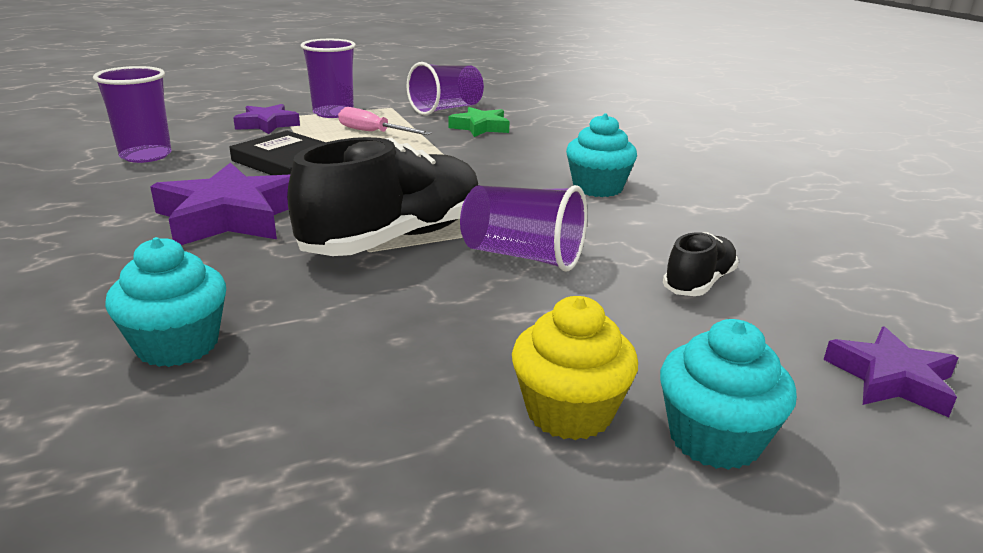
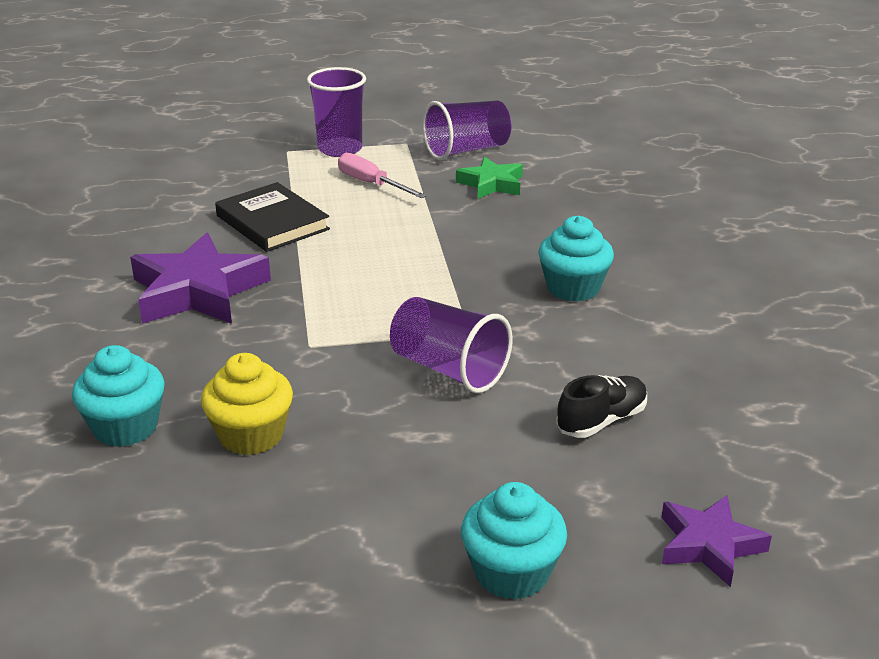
camera: 15 degrees right, 5 degrees up
(146, 155) = (138, 201): purple cup -> none
(267, 124) = (265, 163): purple star -> none
(395, 238) = (338, 334): black shoe -> none
(569, 412) = (407, 532): yellow cupcake -> yellow cupcake (251, 435)

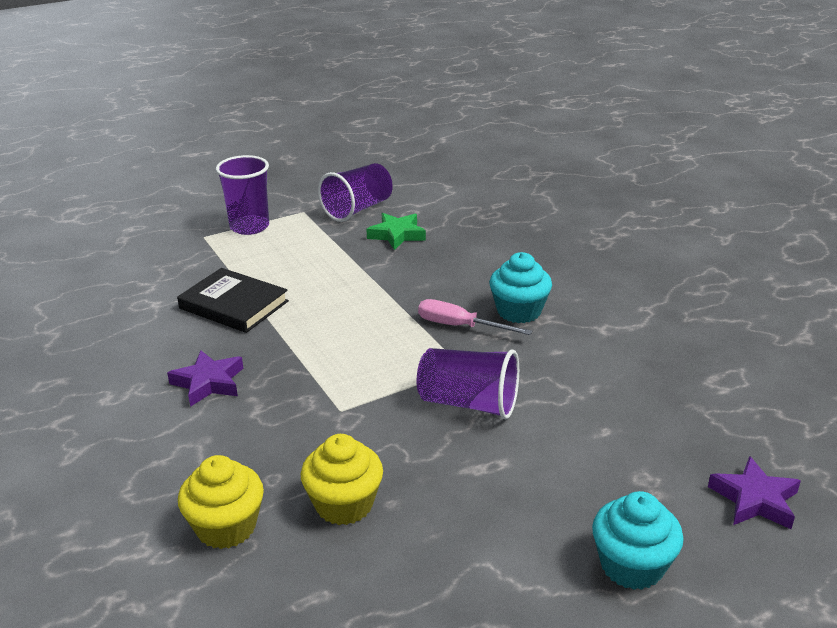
camera: 20 degrees left, 0 degrees up
(125, 427) = (226, 527): turquoise cupcake -> yellow cupcake
(198, 291) = (208, 383): purple star -> purple star, size x0.58
(371, 184) = (297, 253): pink screwdriver -> pink screwdriver (460, 326)
(601, 421) = (613, 418): black shoe -> none

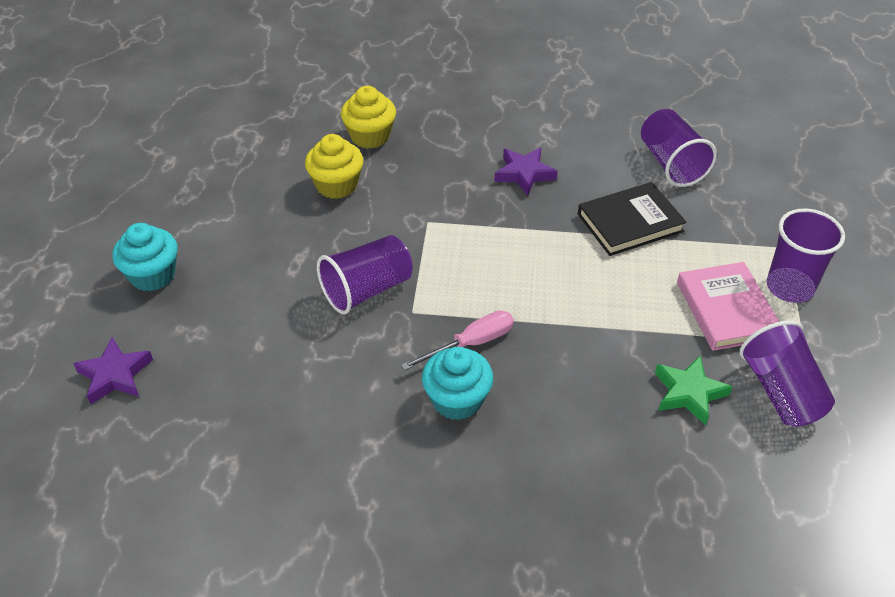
camera: 125 degrees right, 15 degrees up
(125, 310) = (671, 164): none -> purple cup
(299, 242) = (726, 310): none -> pink book

